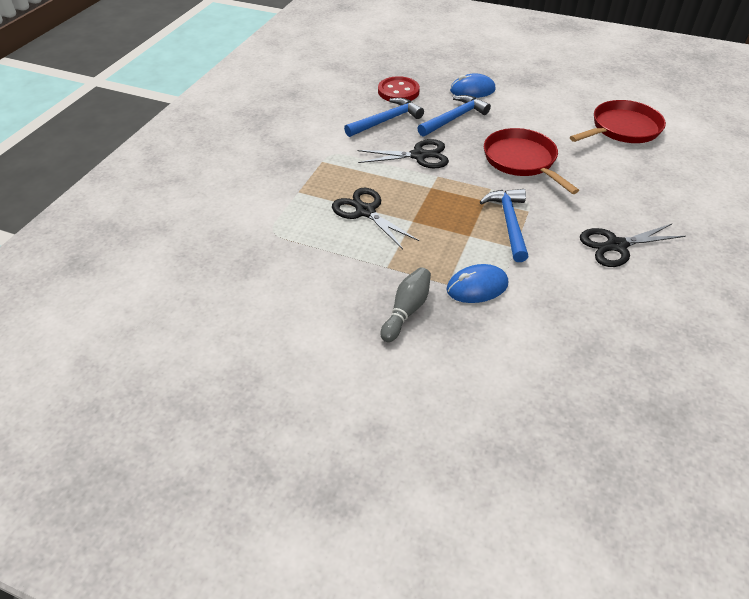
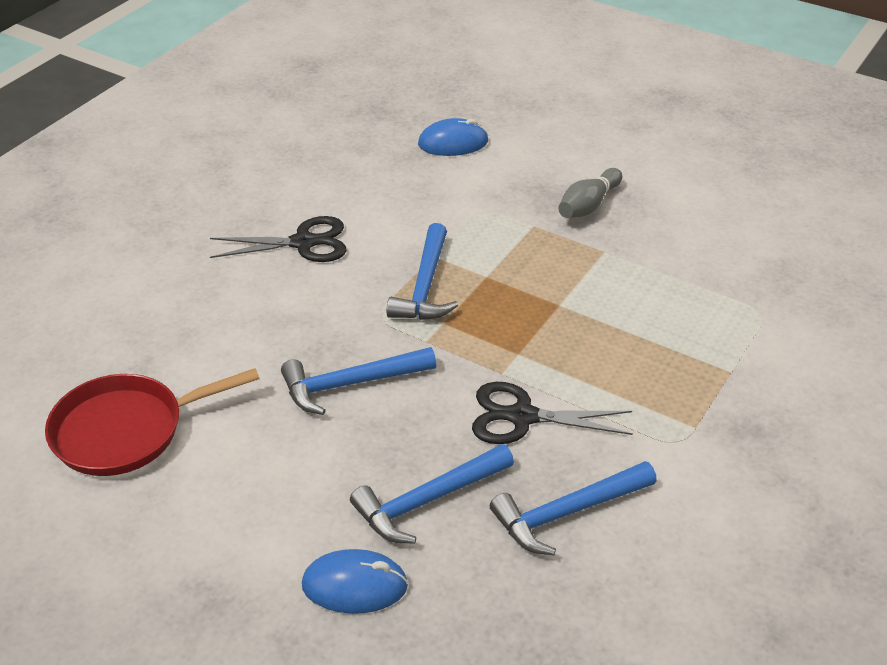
camera: 170 degrees left, 5 degrees down
(365, 211) = (625, 326): black scissors -> none
(398, 91) = (525, 605): red button -> none
(477, 287) = (500, 219): blue mouse -> blue mouse (453, 143)
(522, 161) = (350, 384): red pan -> blue hammer

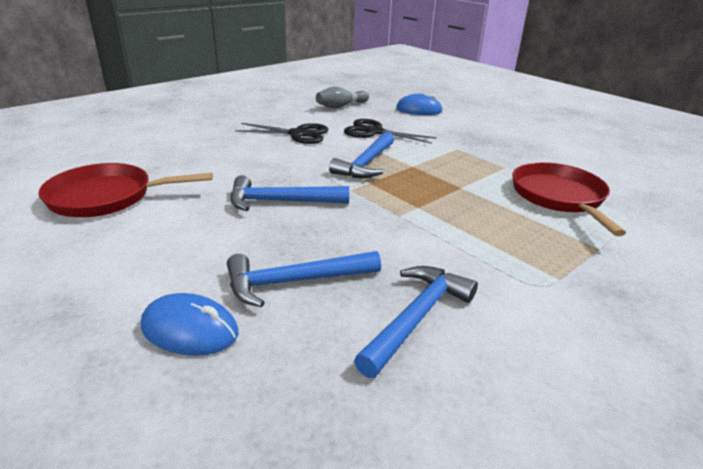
camera: 15 degrees right, 10 degrees down
(522, 417) = (404, 243): black scissors -> black scissors (374, 132)
(567, 513) = (416, 317): blue hammer -> blue hammer turned 135 degrees clockwise
(588, 205) = (500, 145): grey bowling pin -> grey bowling pin (341, 106)
(678, 295) = (559, 197): none -> red pan

